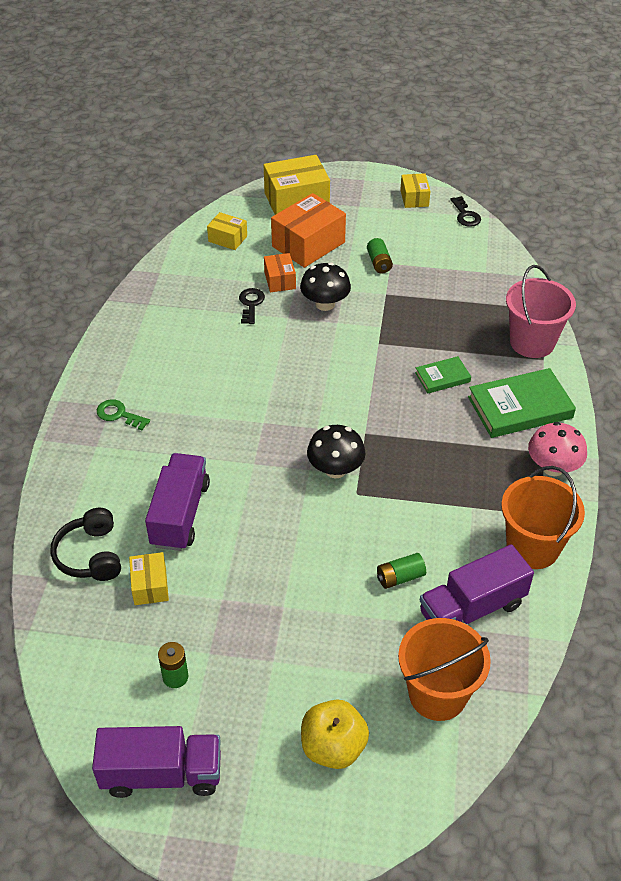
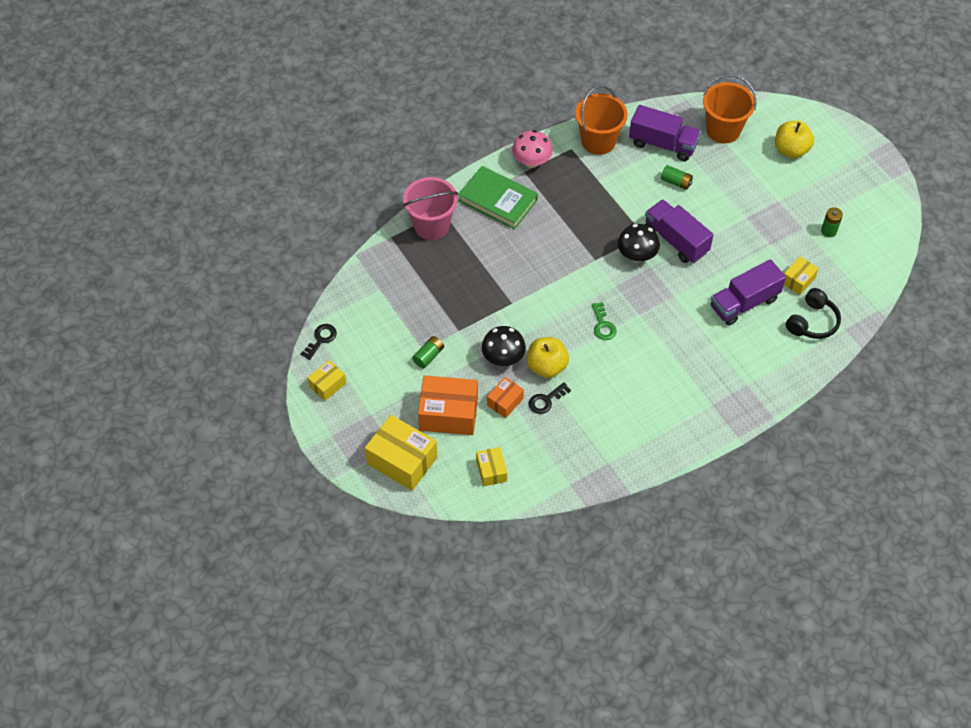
camera: 130 degrees left, 10 degrees up
(119, 414) = (713, 393): green key -> green key (603, 325)
(162, 774) = (873, 200): purple truck -> purple truck (675, 240)
(283, 324) = (546, 366): none -> yellow apple
(442, 377) = (510, 251): green book -> none

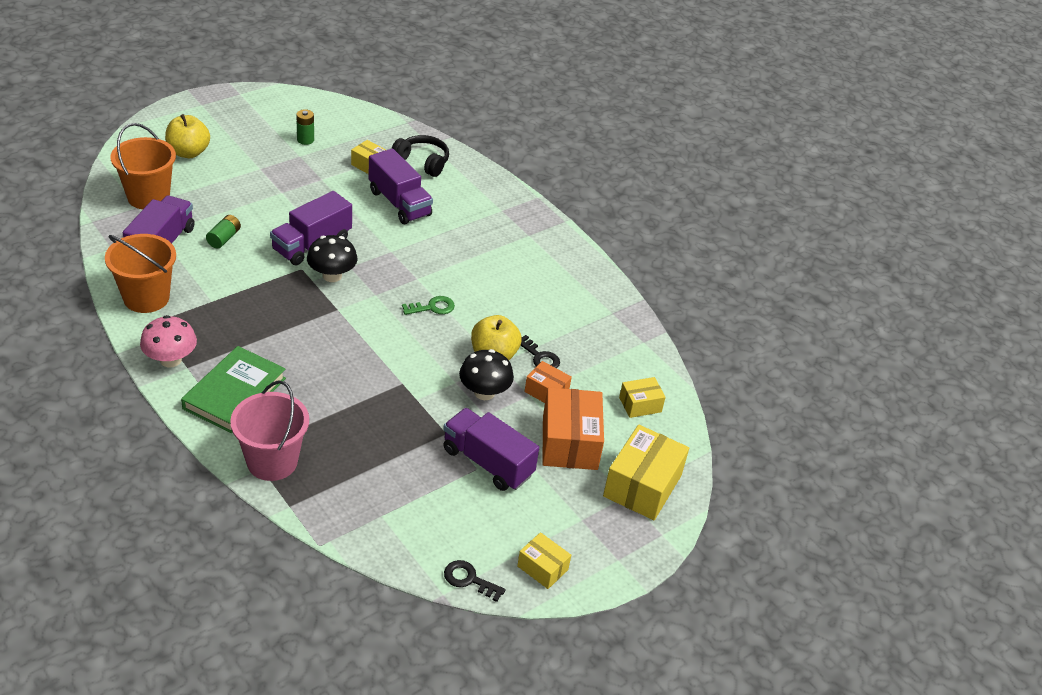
camera: 100 degrees left, 15 degrees down
(428, 356) = (487, 462): green battery -> purple truck

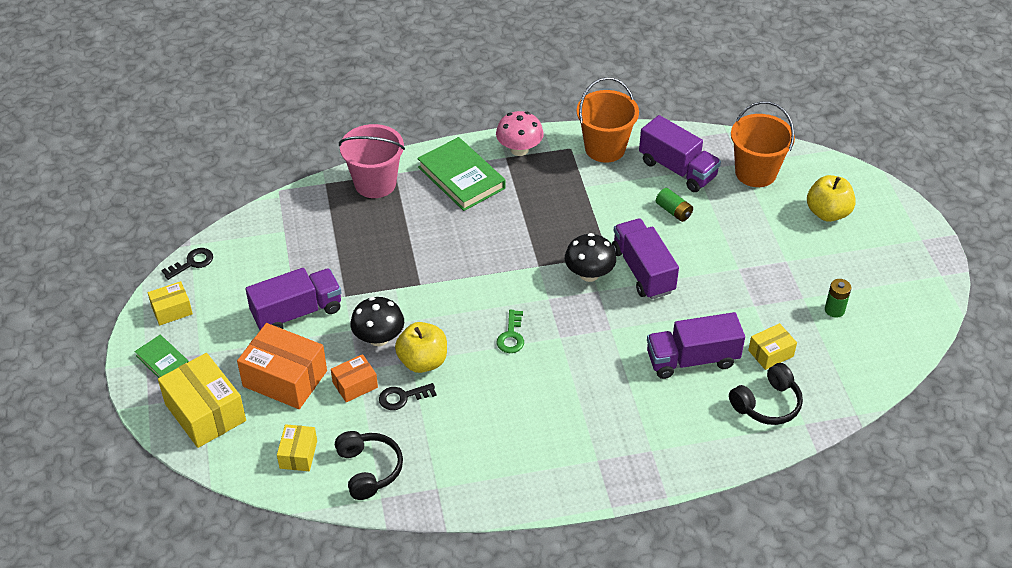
camera: 120 degrees right, 5 degrees up
(608, 546) = (162, 360): none -> green book
(624, 356) = (369, 470): none -> black headphones

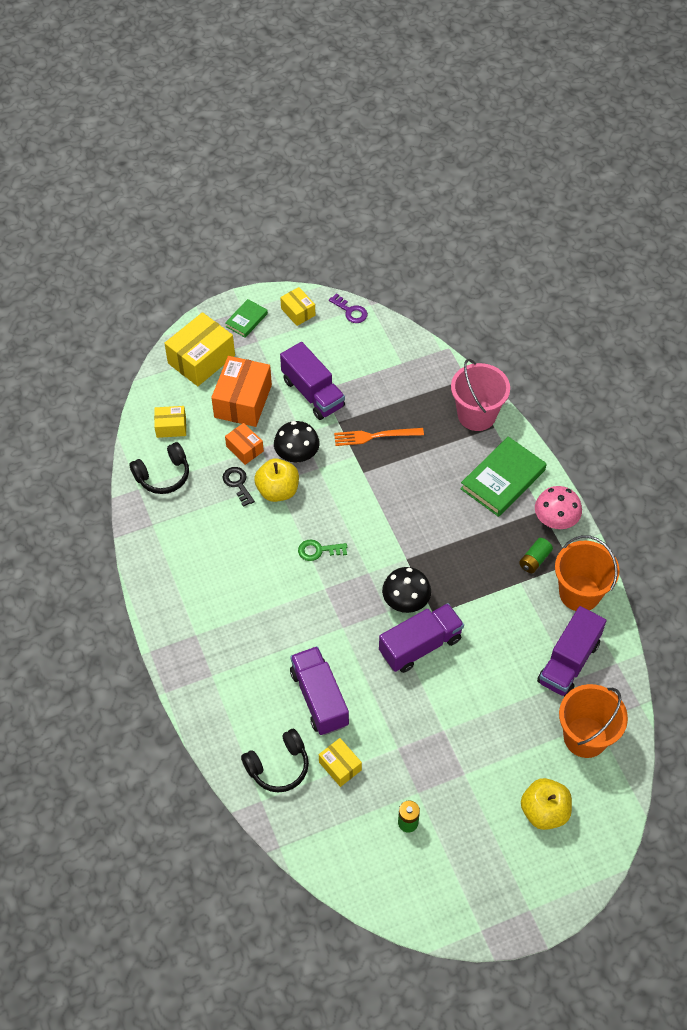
camera: 80 degrees right, 10 degrees up
(192, 263) = (351, 311): black key -> purple key
(375, 267) = (375, 436): none -> orange fork
(673, 211) = (507, 664): green battery -> green battery (534, 560)
(767, 404) = (278, 766): black headphones -> black headphones turned 75 degrees counterclockwise

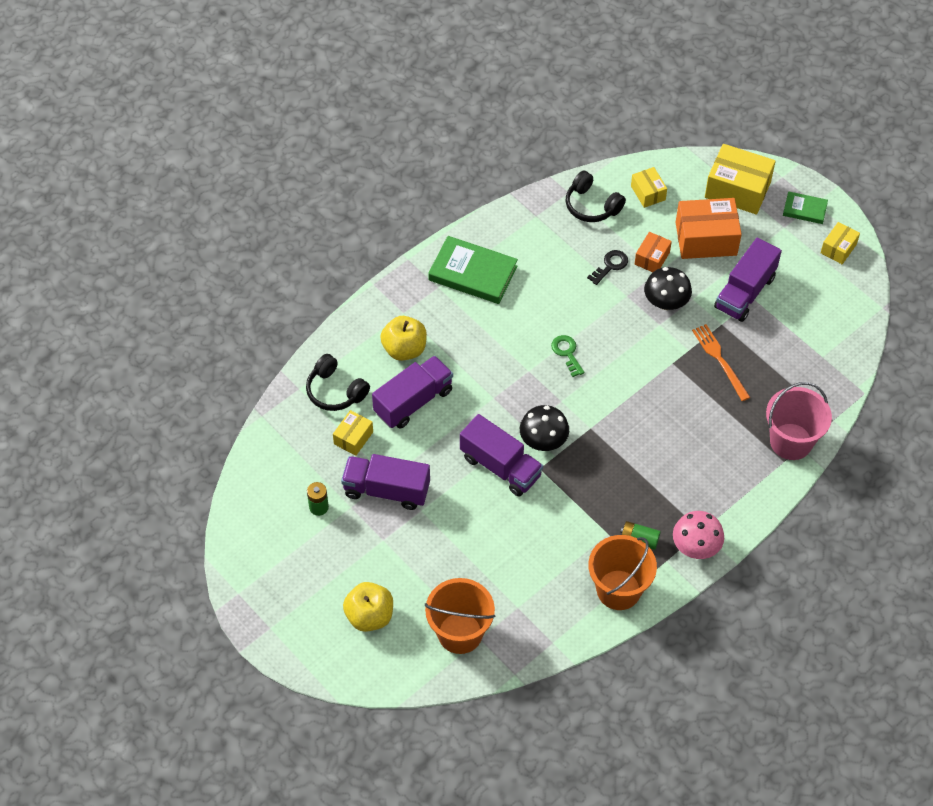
camera: 70 degrees right, 0 degrees up
(278, 490) = (618, 300): yellow apple -> yellow apple (404, 349)
(351, 311) = (864, 293): purple key -> none
(503, 479) = (722, 486): green book -> green book (473, 273)
(568, 662) = (535, 599): purple truck -> purple truck (386, 490)

